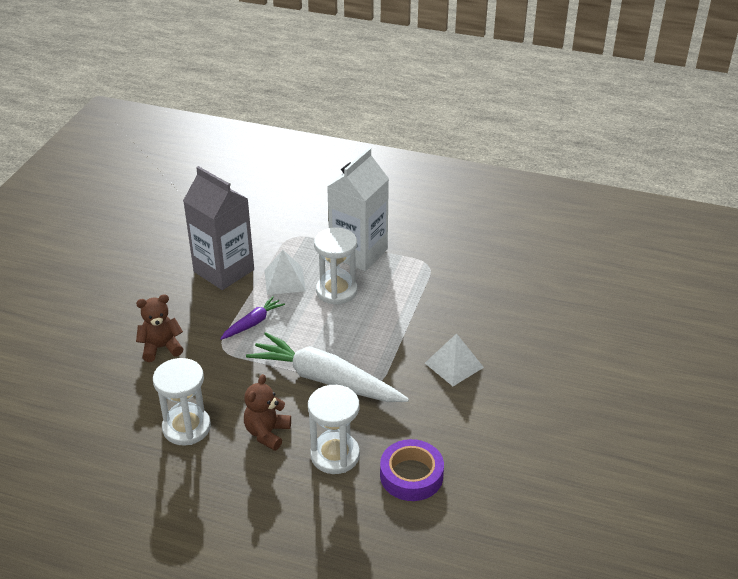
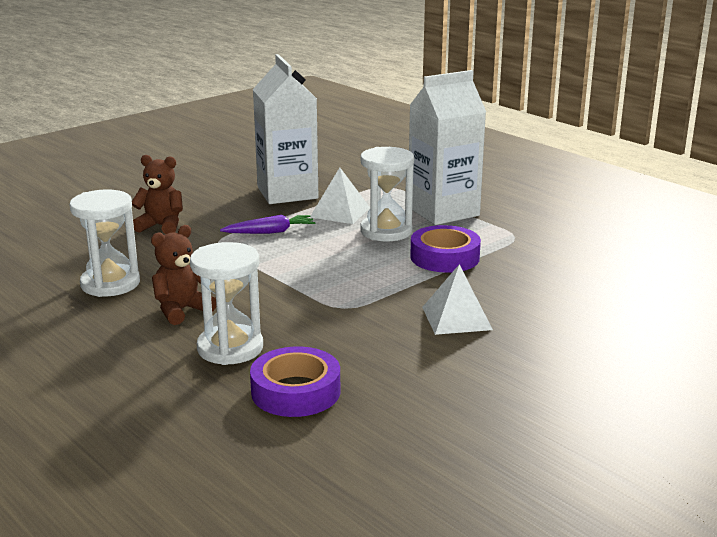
camera: 30 degrees right, 15 degrees down
(224, 271) = (287, 193): grey carton -> white carton
(325, 380) = (293, 289): white carrot -> none
(399, 305) = (444, 257): none -> purple tape

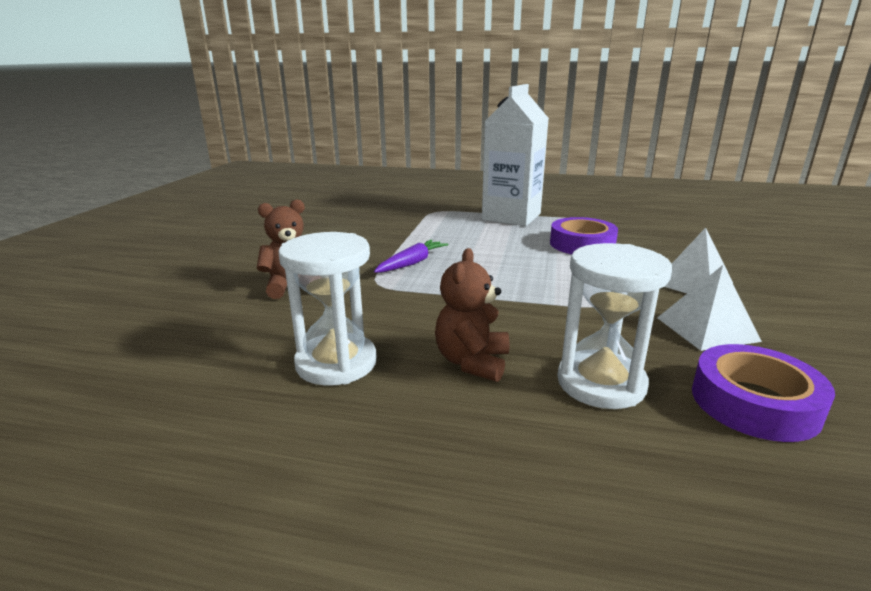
camera: 35 degrees left, 0 degrees up
(287, 193) = (366, 231): white carton -> none
(340, 212) = (439, 234): white pyramid -> white pyramid (707, 329)
(386, 231) = (502, 238): white hourglass -> none

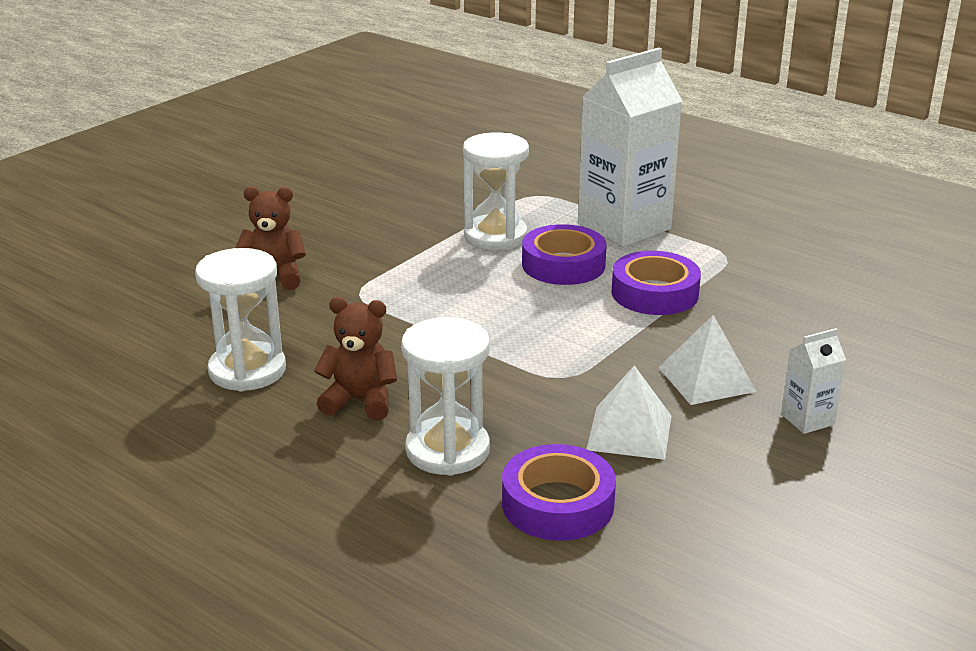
camera: 25 degrees right, 5 degrees up
(412, 263) = (420, 274): purple carrot -> none
(437, 234) = (495, 236): none -> white hourglass
(472, 362) = (360, 401): brown teddy bear -> brown teddy bear turned 60 degrees clockwise
(503, 240) = (563, 264): none -> purple tape
(790, 292) = (807, 419): none -> white carton

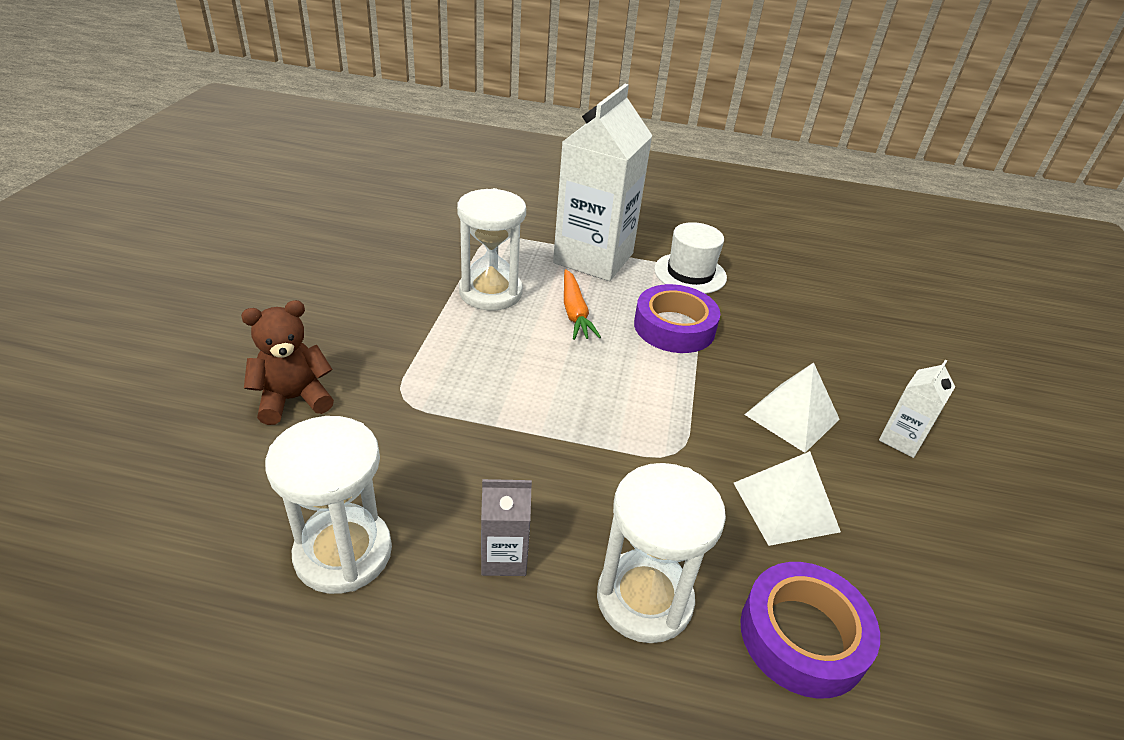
camera: 30 degrees left, 10 degrees up
(360, 401) = (504, 557): brown teddy bear -> grey carton
(563, 264) = (574, 312): purple tape -> orange carrot
(718, 255) = (690, 273): none -> white hat

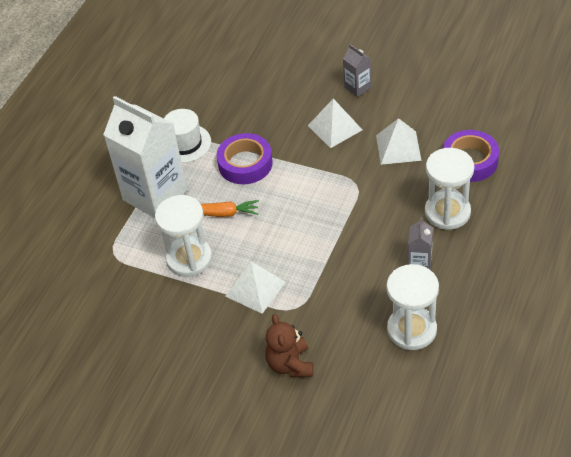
camera: 70 degrees left, 10 degrees up
(439, 354) = (255, 289): none -> white pyramid
(901, 439) = (357, 87): white carton -> grey carton

